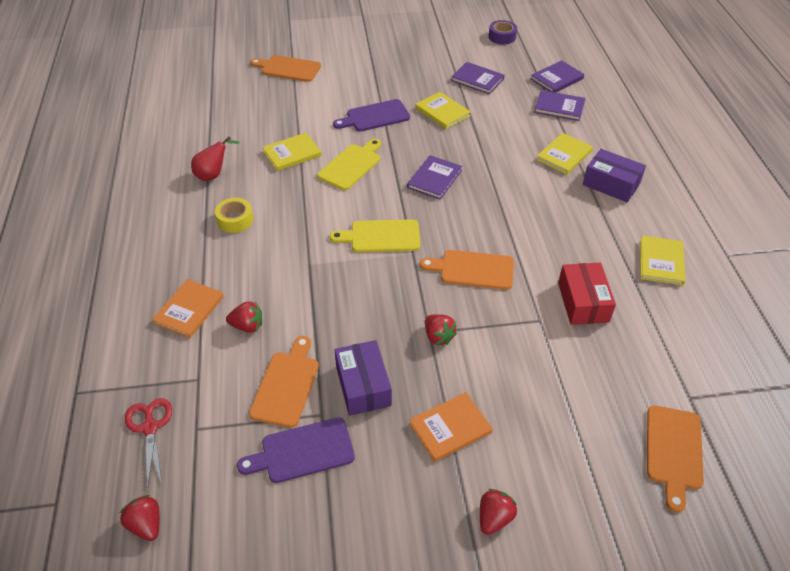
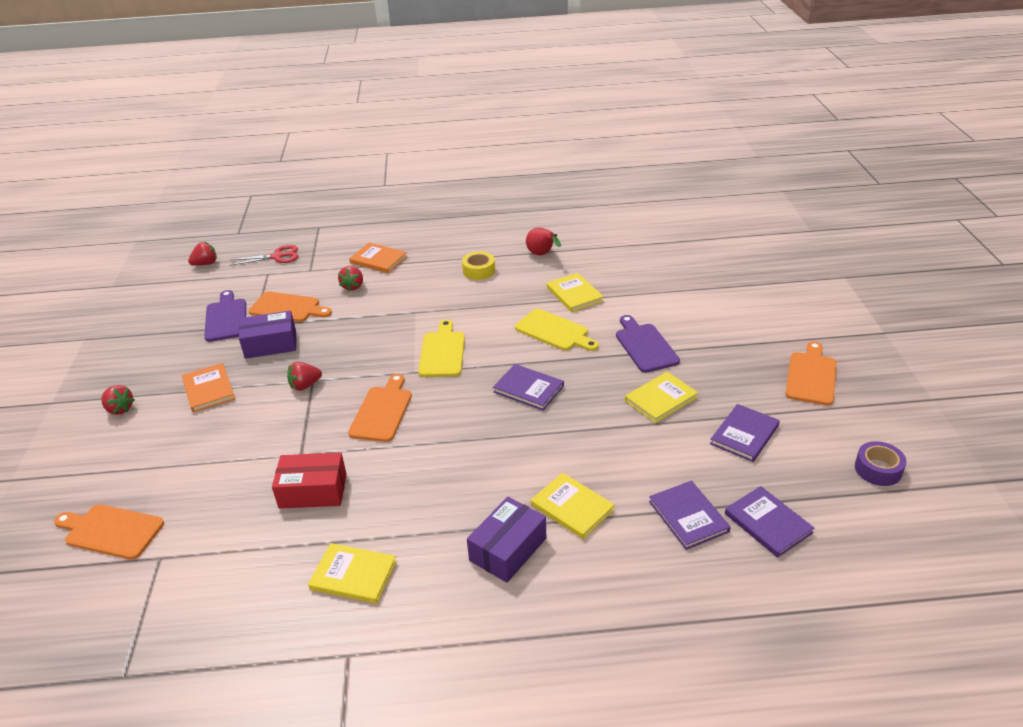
camera: 95 degrees right, 10 degrees down
(288, 68) = (732, 283): orange cutting board -> orange cutting board (811, 376)
(559, 107) = (688, 516): purple book -> purple book turned 45 degrees counterclockwise

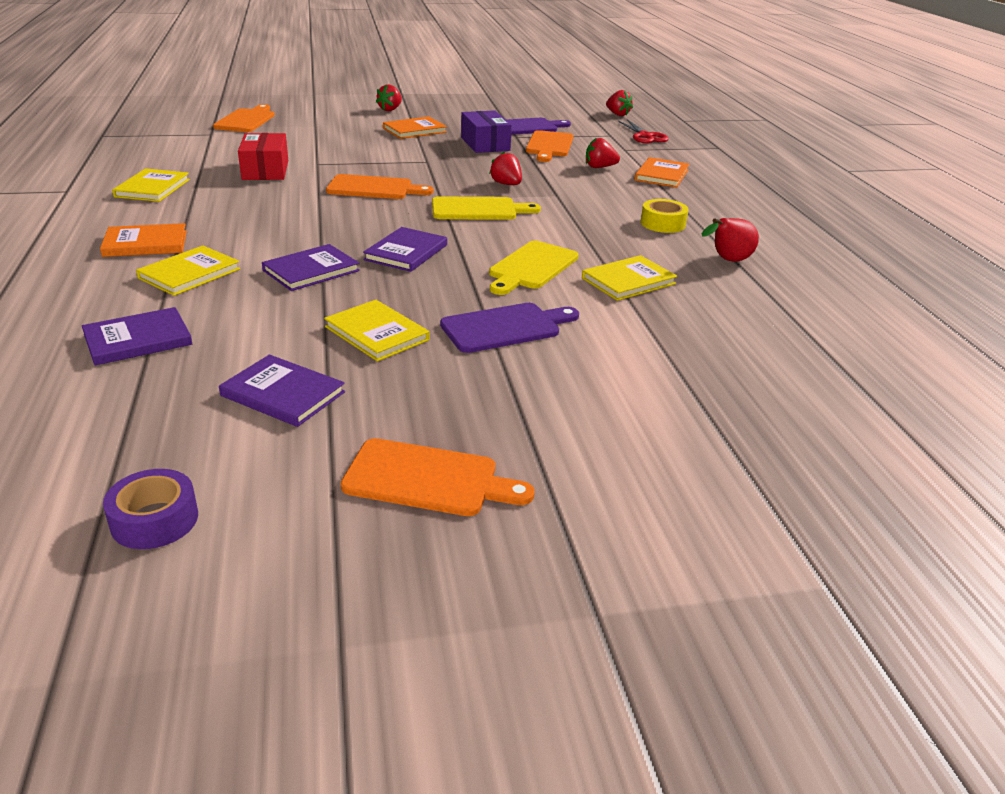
camera: 80 degrees right, 5 degrees down
(305, 385) = (418, 159): red strawberry -> red strawberry (506, 184)
(508, 549) = (145, 244): purple box -> orange book
(768, 523) = (93, 395): purple book -> purple book (311, 270)

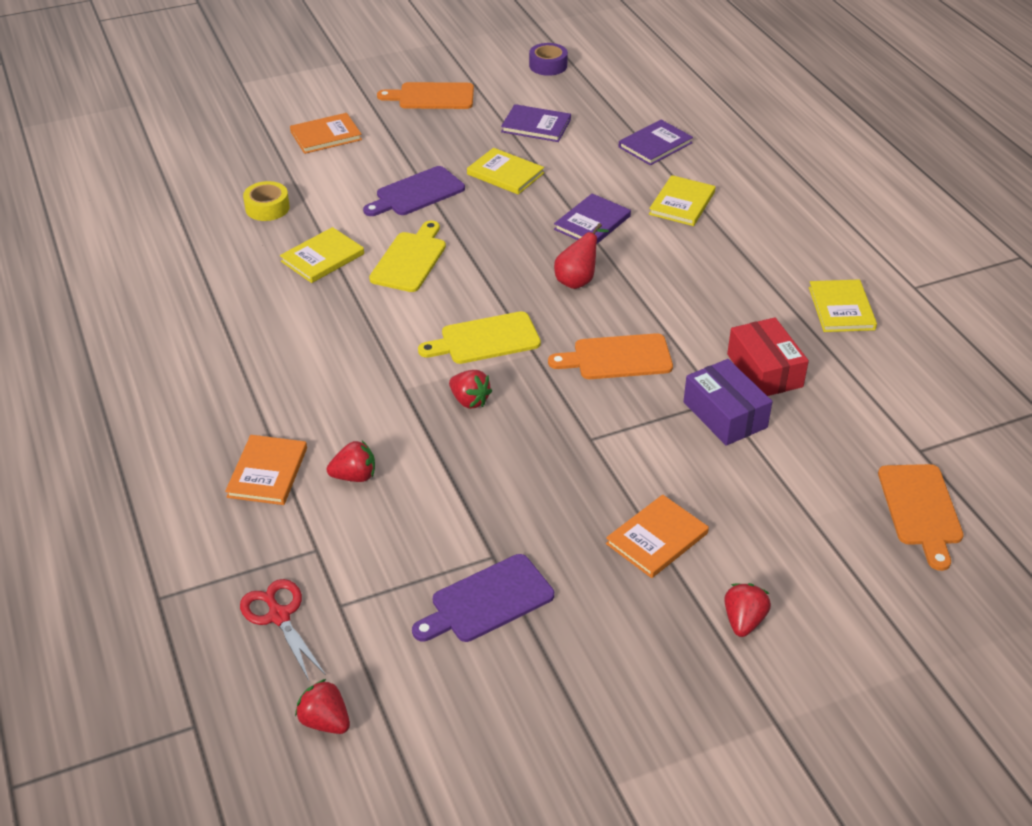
camera: 170 degrees right, 10 degrees up
(145, 244) = (752, 228): orange book -> orange book (326, 136)
(406, 252) = (527, 258): purple book -> none
(485, 144) = (532, 514): purple box -> purple box (725, 415)
(549, 145) = (435, 533): orange cutting board -> none
(663, 224) = (280, 353): yellow tape -> yellow tape (267, 208)
(727, 261) = (224, 302): red pear -> red pear (578, 280)

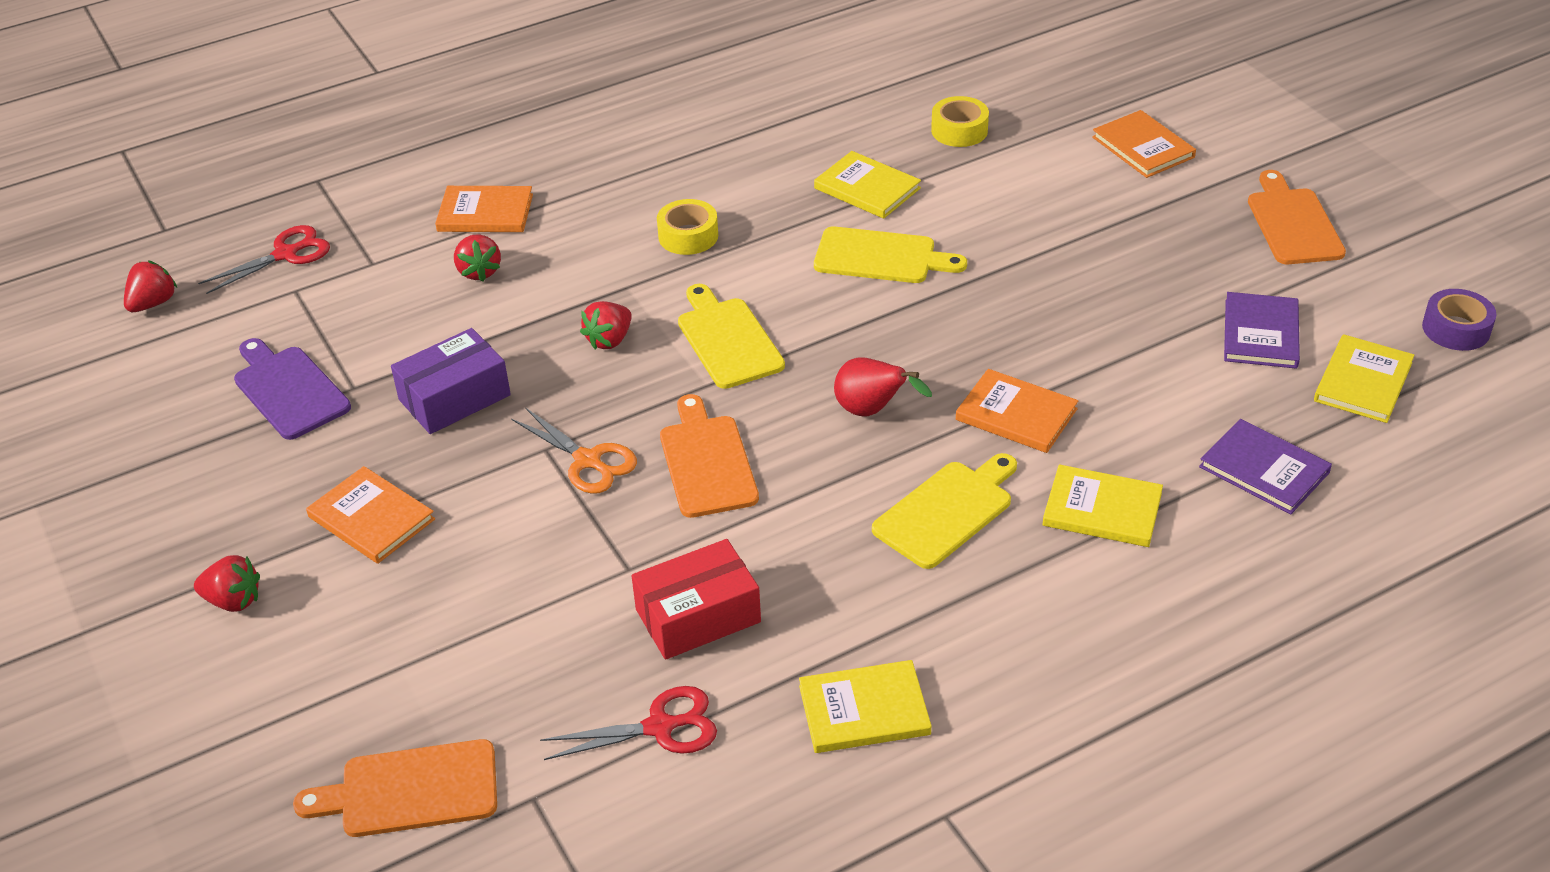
camera: 85 degrees right, 0 degrees up
(349, 352) = (688, 236): none -> yellow tape
(417, 193) = (1034, 242): purple cutting board -> none
(505, 174) = (1113, 316): yellow book -> yellow book (1363, 382)
(592, 223) = (1016, 414): purple book -> orange book
(608, 417) = (587, 461): none -> orange scissors
(677, 260) = (947, 511): none -> yellow cutting board
(725, 415) = (598, 574): purple box -> purple box (454, 397)
(859, 392) = (660, 727): none -> red scissors

